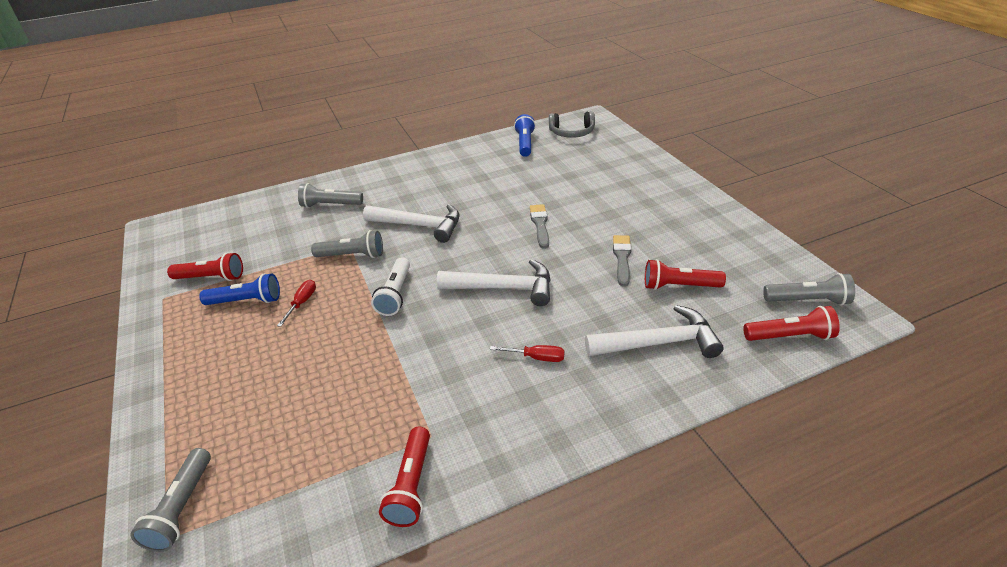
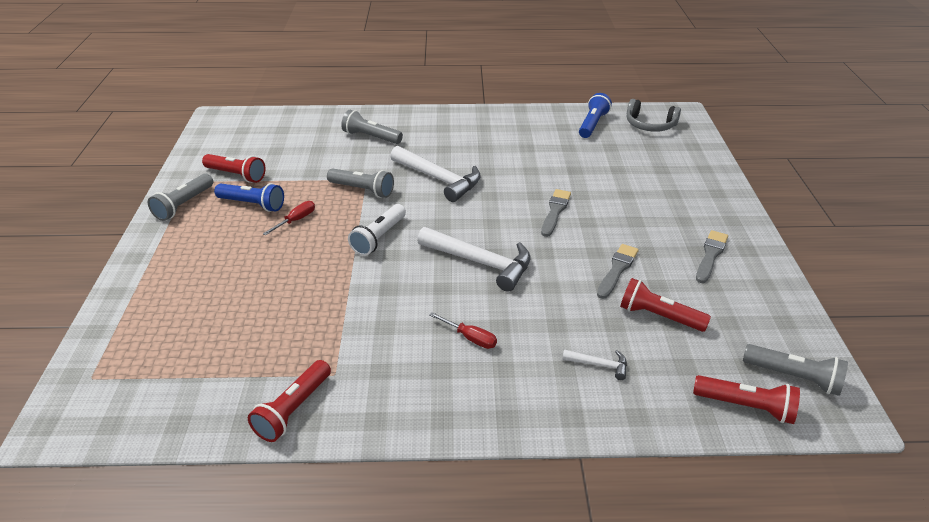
camera: 20 degrees right, 0 degrees up
(182, 508) = (113, 359): grey flashlight -> grey flashlight (184, 205)
(659, 343) = (599, 365): white hammer -> white hammer, size x0.46
(686, 224) = (710, 255): none -> grey brush

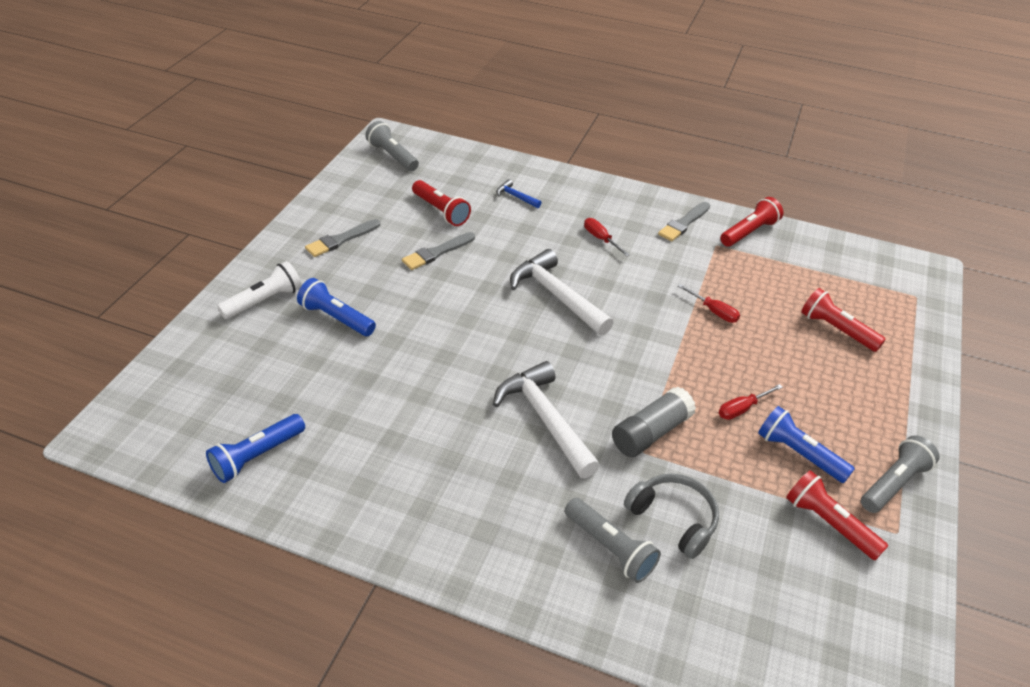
camera: 160 degrees left, 5 degrees up
(327, 291) = (714, 311): none -> red screwdriver
(362, 190) = (651, 432): grey flashlight -> grey glue stick
(379, 238) = (649, 354): white flashlight -> white flashlight (264, 301)
(555, 211) = (440, 328): grey brush -> grey brush (683, 223)
(599, 365) = (515, 197): white hammer -> blue hammer
(636, 196) = (336, 318): none -> blue flashlight
(650, 125) = (181, 425): grey headphones -> grey headphones (673, 519)
(746, 406) = (442, 153): red flashlight -> red flashlight (836, 330)

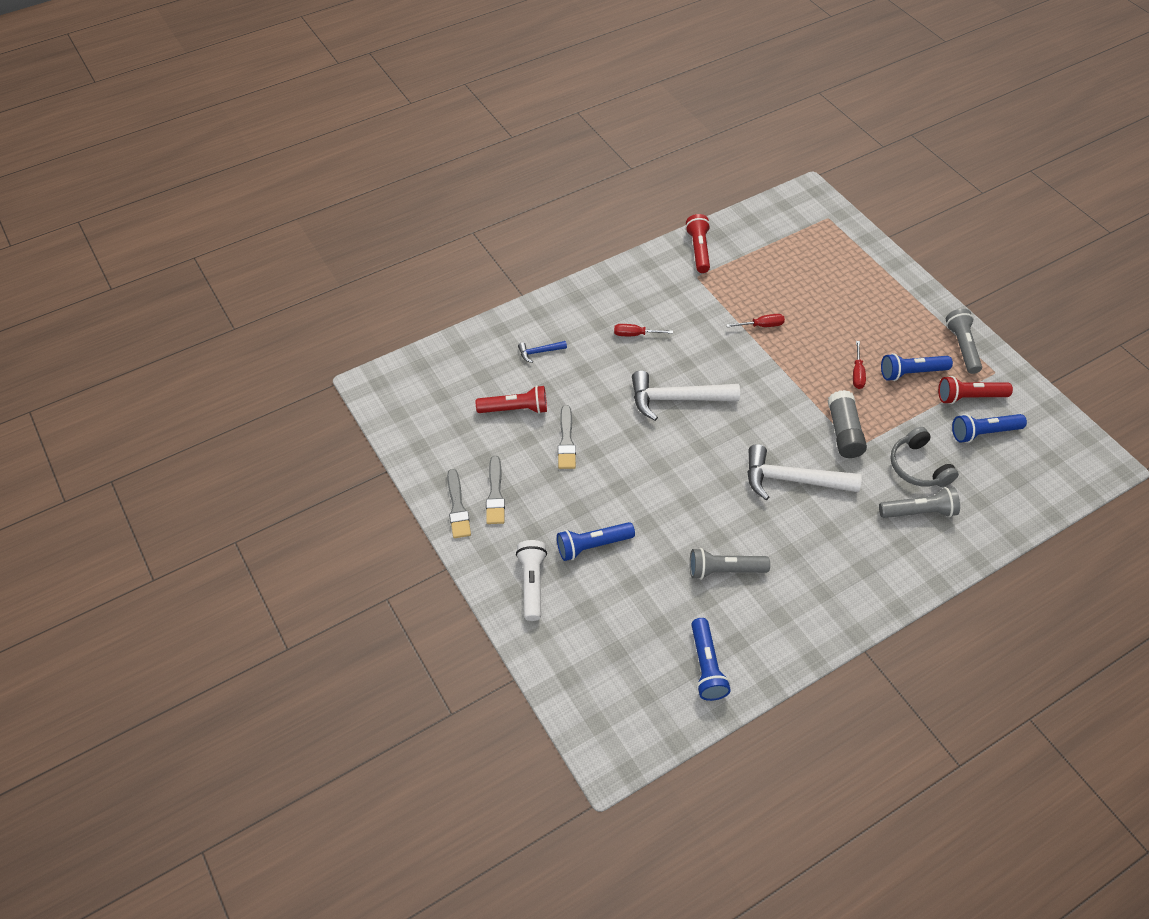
camera: 50 degrees left, 10 degrees up
(392, 156) = (407, 399): grey flashlight -> grey flashlight (724, 570)
(673, 519) = (918, 467): grey headphones -> grey headphones turned 105 degrees counterclockwise
(683, 223) = (658, 277): grey brush -> grey brush (457, 507)
(792, 561) = (983, 433): none -> blue flashlight
(836, 330) = (826, 278): red flashlight -> none

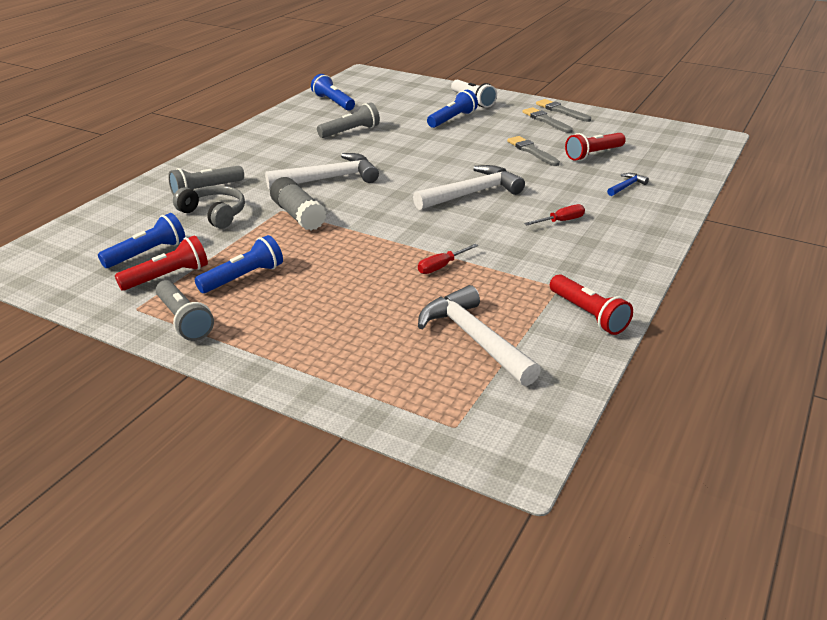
camera: 150 degrees right, 20 degrees down
(781, 261) = (474, 338): none -> white hammer
(857, 373) = (306, 259): red screwdriver -> none

